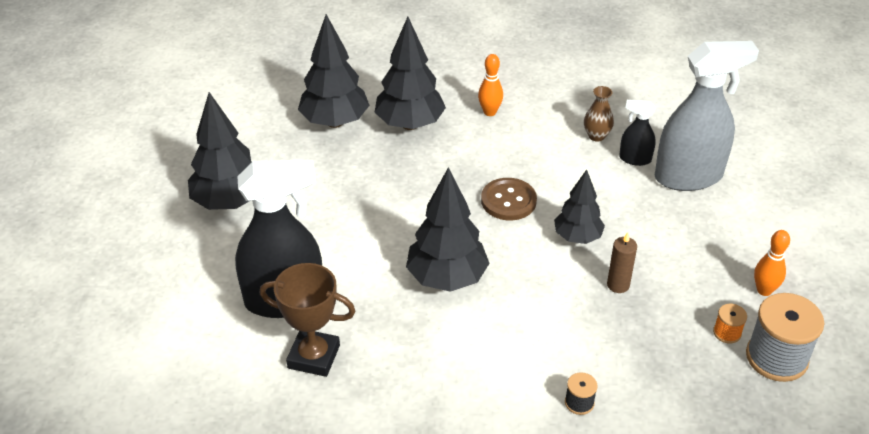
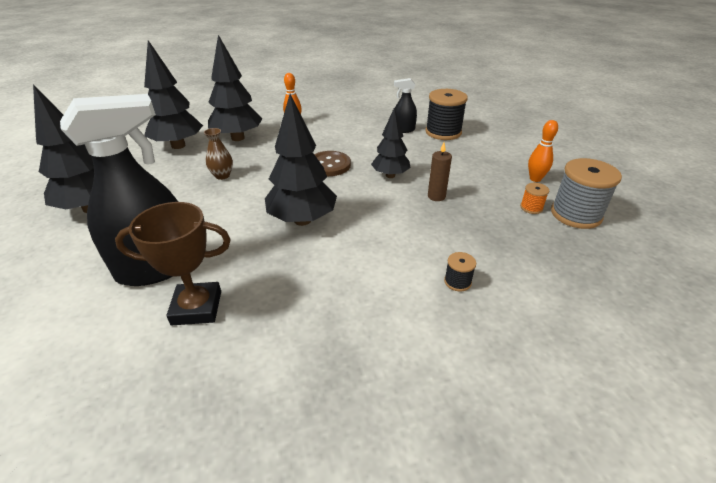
camera: 20 degrees left, 5 degrees down
(596, 136) = (372, 123): brown vase -> brown vase (222, 176)
(688, 177) = (443, 132): grey spray bottle -> black spool

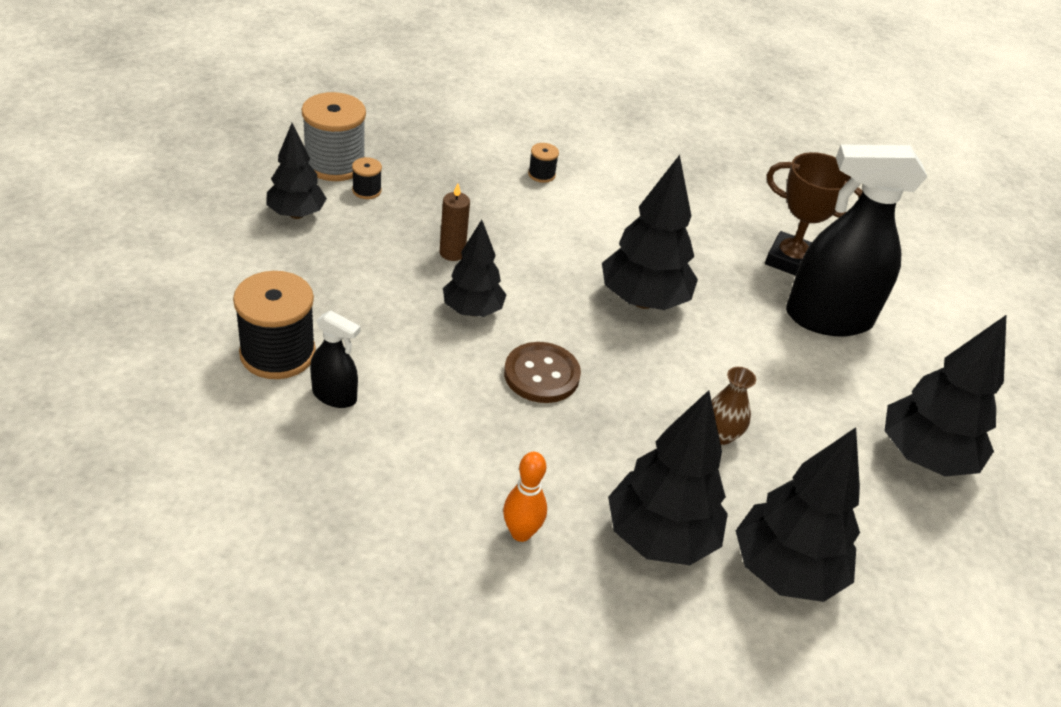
camera: 155 degrees left, 5 degrees up
(531, 207) = (366, 190): orange spool -> black spool
(535, 179) = (296, 214): orange bowling pin -> black tree

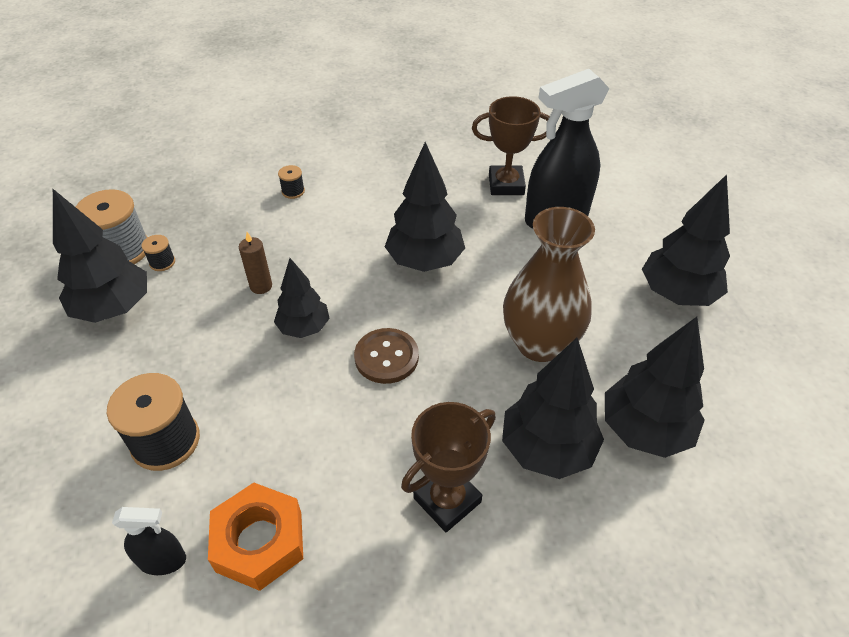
camera: 20 degrees left, 5 degrees up
(296, 214) = (114, 308): black tree -> black tree, size x1.57
(314, 480) = (259, 541): none -> orange nut
(335, 396) = (235, 456): black spray bottle -> black spray bottle (163, 560)
(521, 533) = (447, 500): orange bowling pin -> brown trophy
(720, 435) = (539, 343): brown vase -> brown vase, size x2.30

